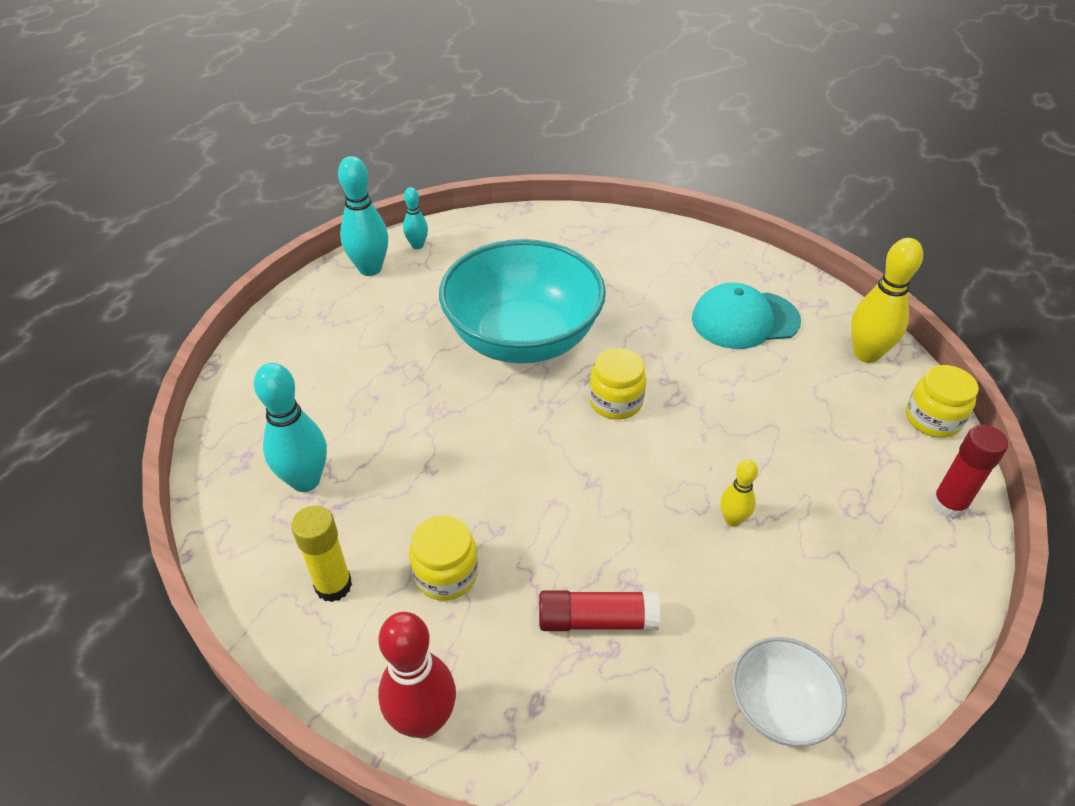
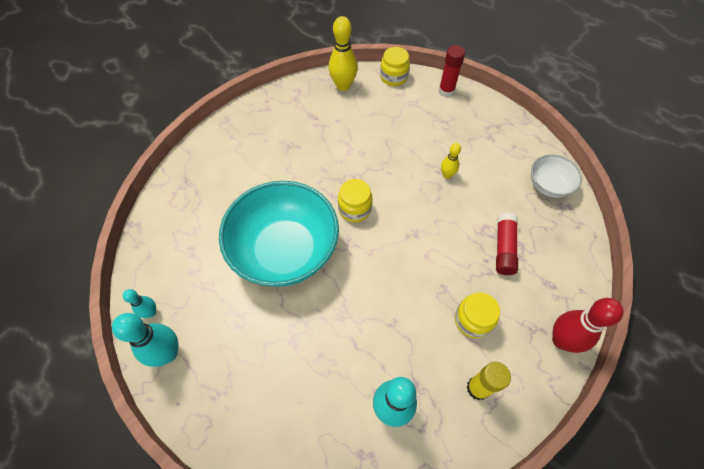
camera: 80 degrees left, 15 degrees up
(744, 320) = (301, 129): turquoise cap -> none

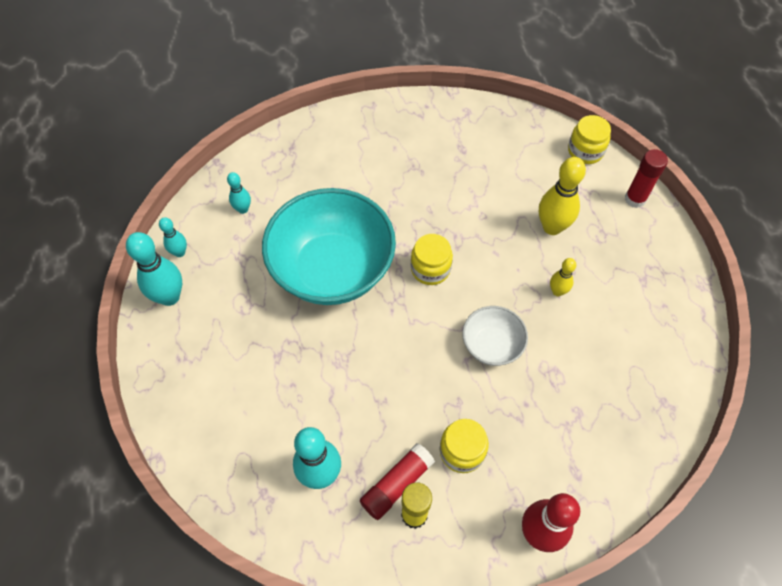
camera: 35 degrees right, 0 degrees up
(180, 248) = (243, 209): none -> turquoise bowling pin
(343, 86) = (520, 131): yellow bowling pin -> yellow bowling pin (552, 227)
(504, 248) = (555, 405): red glue stick -> red glue stick (396, 484)
(548, 185) = (667, 372): white bowl -> white bowl (491, 345)

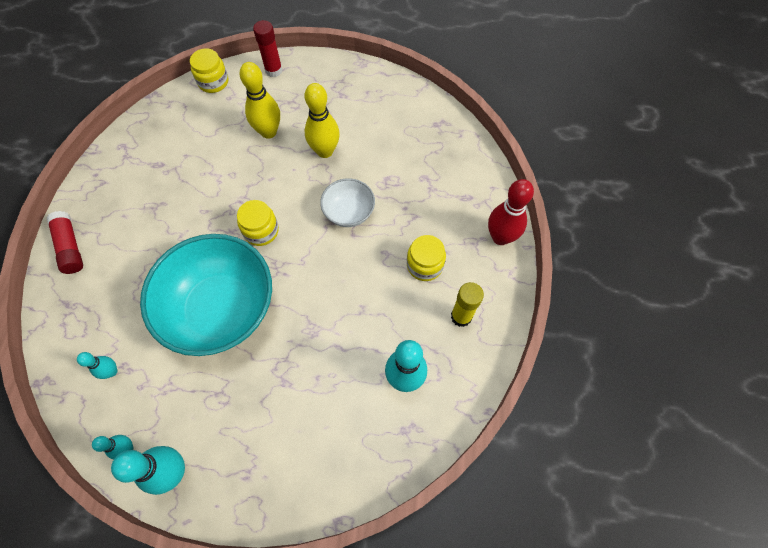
camera: 70 degrees left, 5 degrees up
(396, 484) = (433, 321): red glue stick -> red glue stick (70, 247)
(557, 291) = (325, 151): yellow bowling pin -> yellow bowling pin, size x1.82

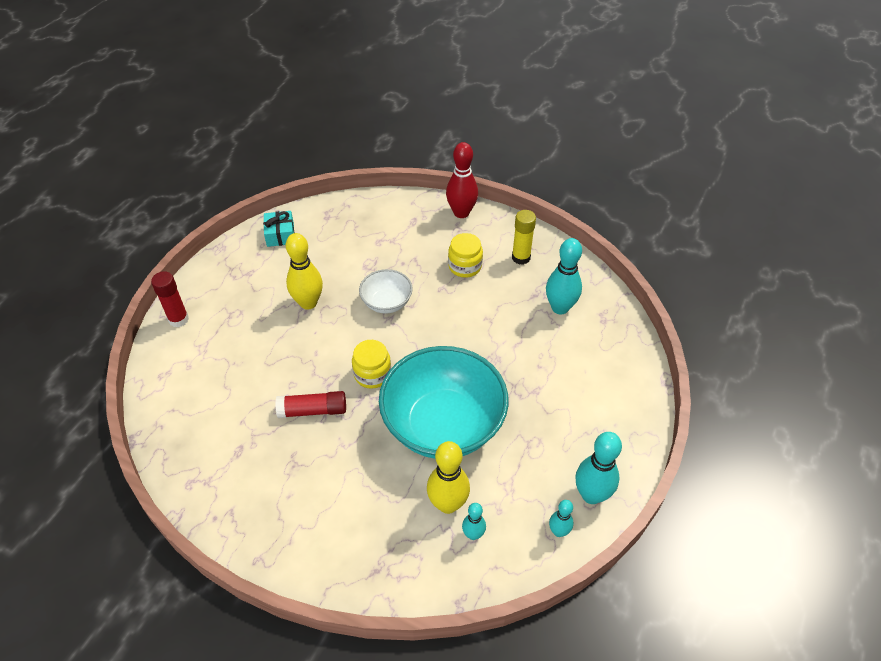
camera: 70 degrees left, 15 degrees down
(70, 247) = (303, 558): red glue stick -> red glue stick (313, 410)
(213, 82) = (156, 376): yellow jar -> none
(268, 132) = (257, 342): yellow bowling pin -> yellow bowling pin (448, 504)
(397, 98) = (280, 235): none -> turquoise gift

